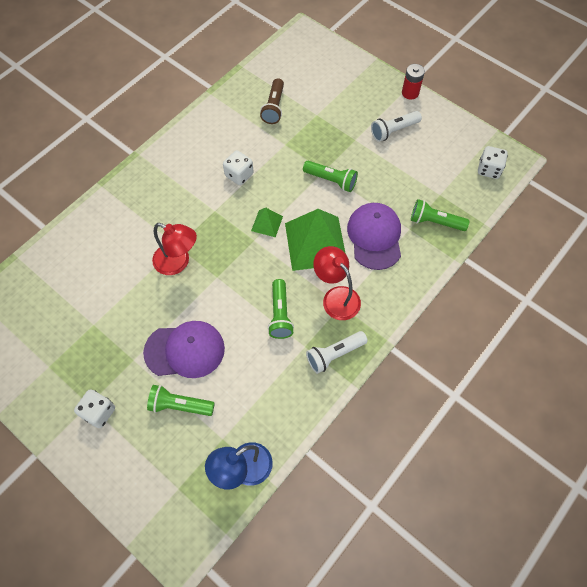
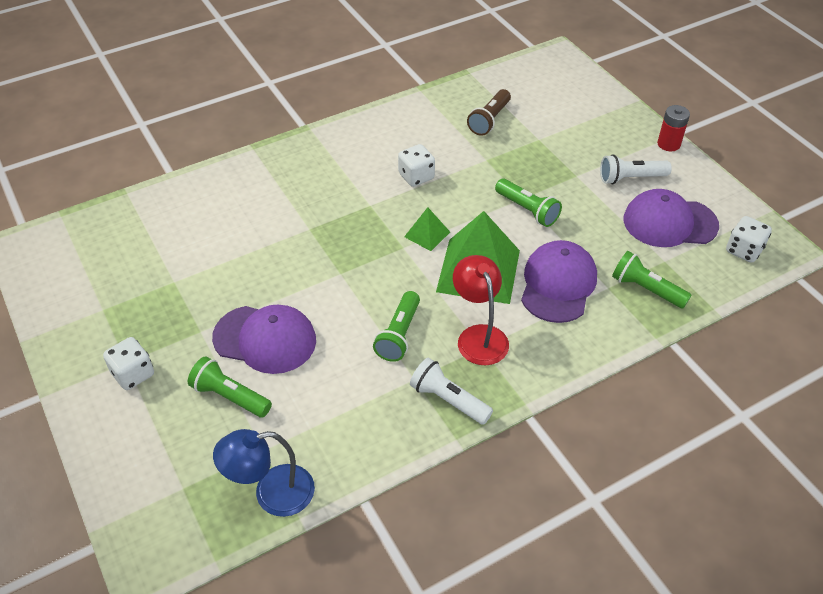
camera: 20 degrees right, 15 degrees down
(178, 262) = (301, 246): red lamp -> none
(334, 354) = (448, 400): white flashlight -> white flashlight turned 45 degrees clockwise
(432, 161) = (669, 222): none -> purple cap

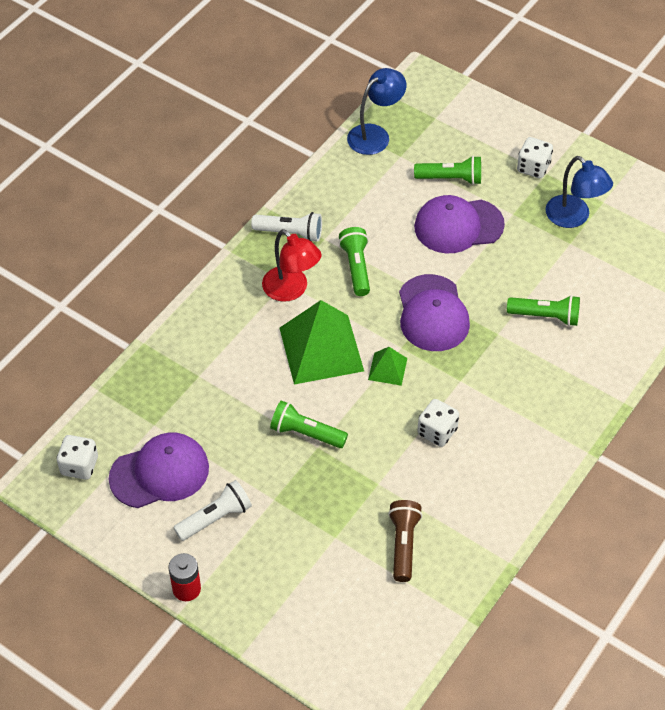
camera: 155 degrees right, 5 degrees up
(146, 304) = (574, 217): none -> blue lamp
(558, 284) = (244, 362): purple cap -> purple cap (432, 313)
(646, 289) = (164, 387): green flashlight -> green flashlight (546, 316)

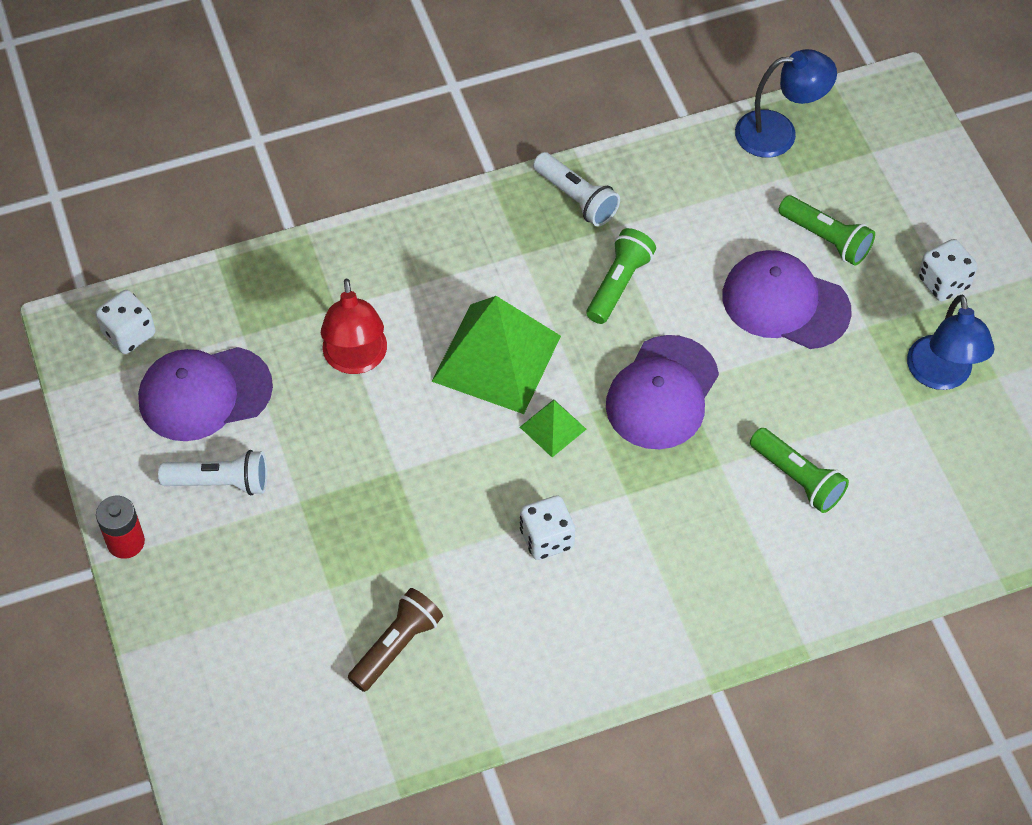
camera: 35 degrees right, 5 degrees up
(160, 473) = (204, 394): purple cap -> purple cap turned 150 degrees clockwise
(291, 290) = (521, 268): red lamp -> red lamp (356, 360)
(306, 433) = (397, 447): green flashlight -> none

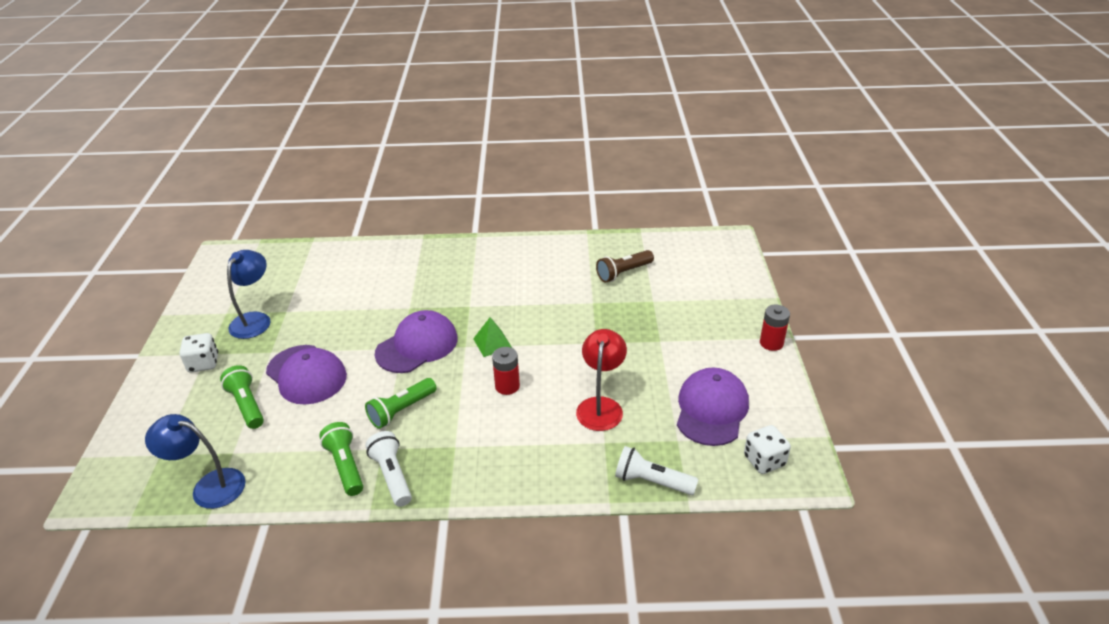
camera: 160 degrees left, 20 degrees down
(204, 394) = (711, 409): purple cap -> purple cap turned 75 degrees counterclockwise
(220, 482) = (708, 359): white flashlight -> white flashlight (652, 481)
(496, 358) = (507, 386): green pyramid -> red battery
(547, 538) = (524, 297): white dice -> none
(798, 478) = (373, 293): green flashlight -> green flashlight (345, 466)

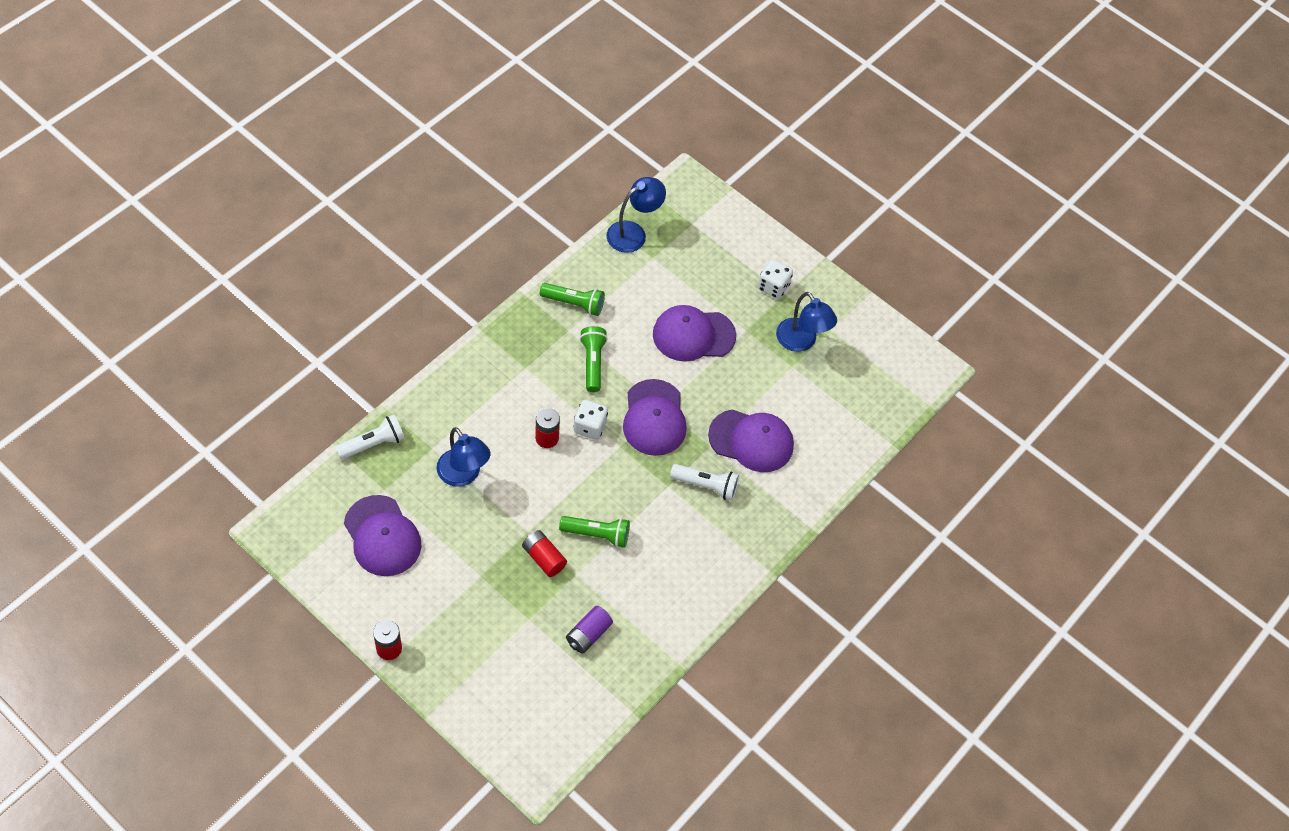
camera: 125 degrees right, 20 degrees up
(247, 405) = (695, 287): green flashlight -> green flashlight (597, 534)
(381, 293) = (751, 441): none -> purple cap
(392, 476) = (538, 320): white flashlight -> white flashlight (706, 485)
(492, 343) = (604, 466): green pyramid -> none
(601, 406) = (463, 475): red lamp -> blue lamp
(603, 322) = (544, 558): none -> red battery
(623, 273) = (588, 634): brown flashlight -> purple battery
(764, 461) = (311, 519): white dice -> white dice (590, 427)

